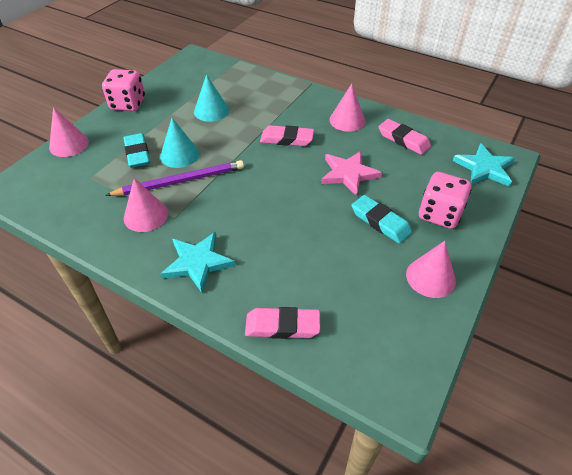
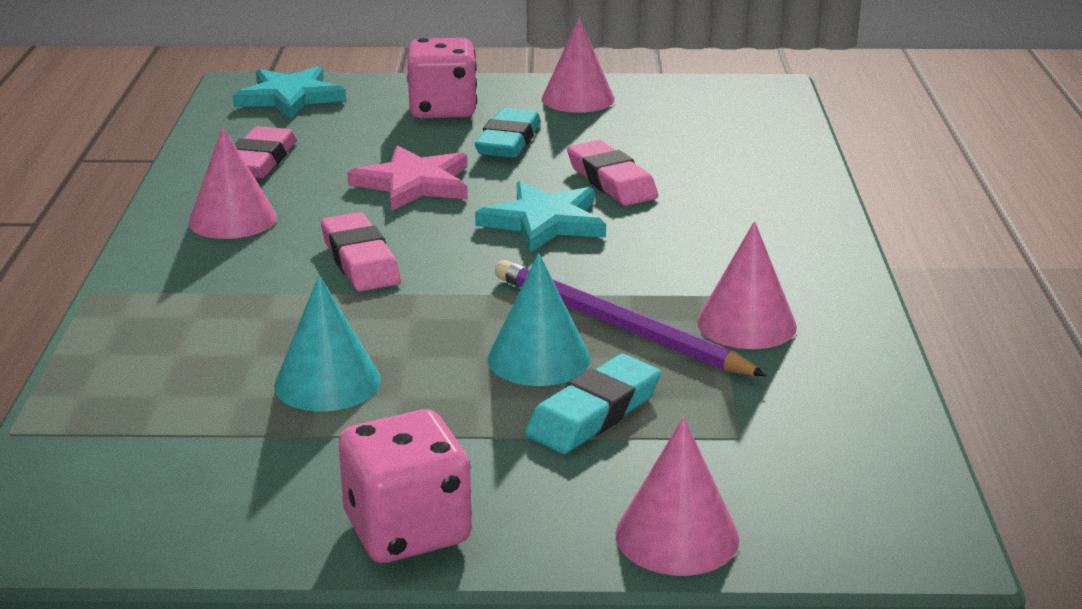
camera: 120 degrees left, 20 degrees down
(197, 262) = (772, 241): turquoise star -> turquoise star (544, 222)
(282, 326) = (781, 159): pink eraser -> pink eraser (611, 181)

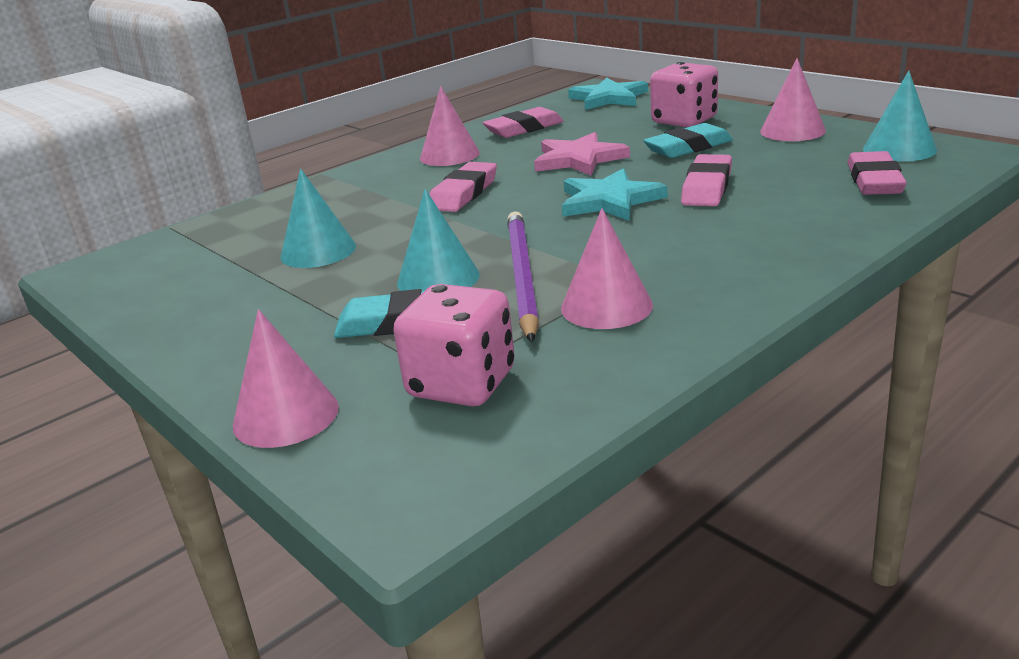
camera: 50 degrees right, 0 degrees up
(407, 530) = (190, 342): pink dice -> pink dice (461, 384)
(707, 99) = (899, 149): none -> turquoise cone
(741, 136) = (874, 181): none -> pink eraser

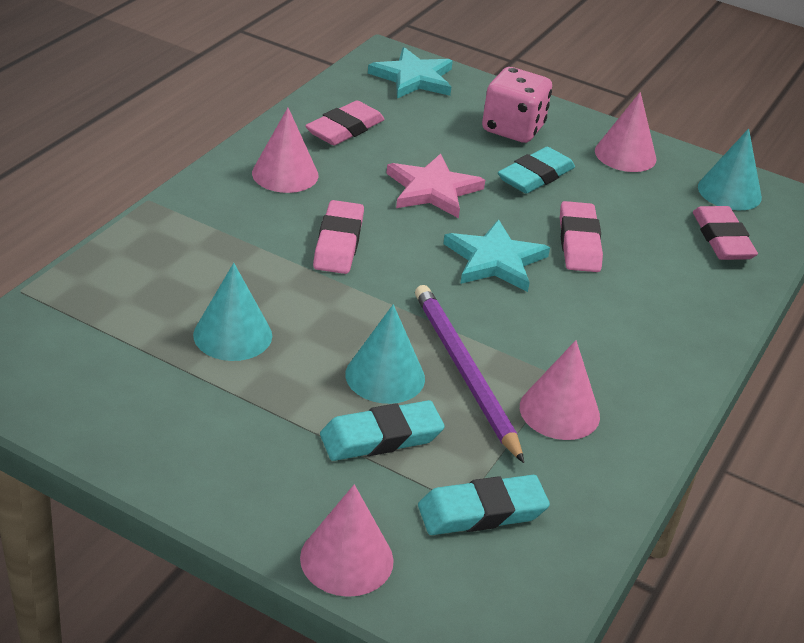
camera: 25 degrees left, 10 degrees up
(461, 384) = (482, 512): pink dice -> turquoise eraser

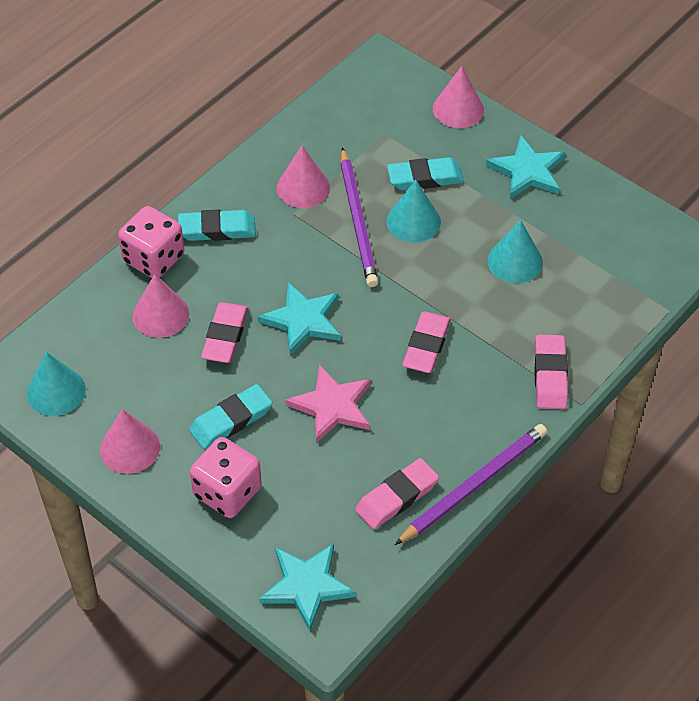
camera: 165 degrees left, 15 degrees up
(217, 459) = (527, 171): none -> turquoise star
(267, 138) = (474, 485): none -> purple pencil
(285, 174) = (461, 433): pink cone -> pink cone (160, 314)
(482, 512) = (375, 128): turquoise eraser -> turquoise eraser (217, 229)
(710, 313) = (154, 258): none -> pink dice
(722, 239) = (98, 334): pink eraser -> pink eraser (550, 375)

